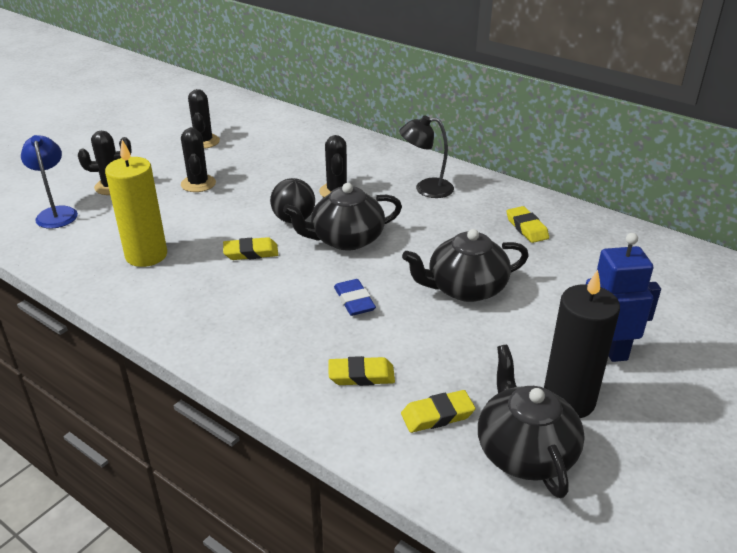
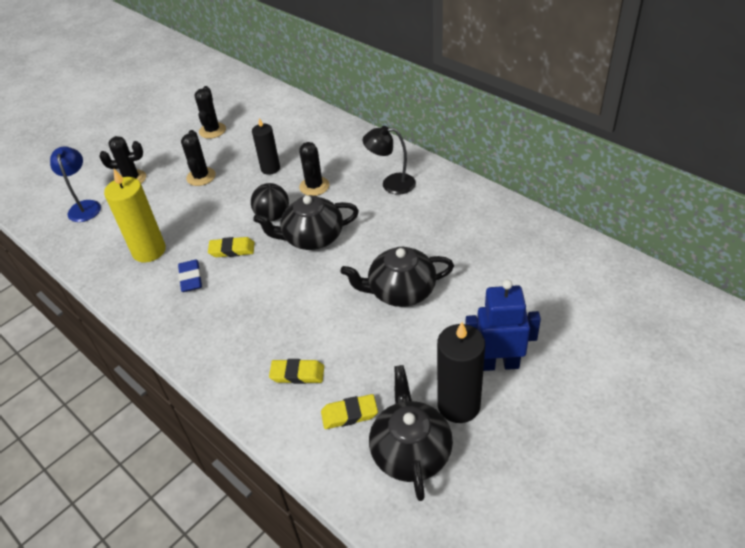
camera: 10 degrees right, 10 degrees up
(280, 176) = (270, 168): none -> black candle
(354, 301) = (306, 301): blue eraser -> blue eraser (191, 278)
(526, 228) = (469, 228): yellow eraser -> none

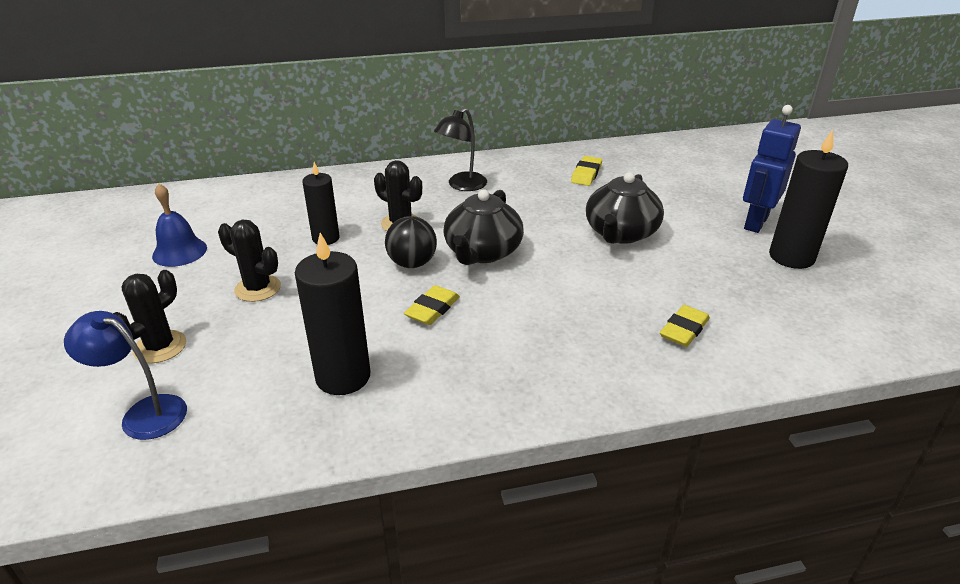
camera: 60 degrees left, 10 degrees down
(149, 251) = (343, 376): yellow candle -> black candle
(191, 278) = (444, 357): blue eraser -> none
(212, 130) = (179, 252): black cactus -> blue bell
(349, 414) = (764, 317): yellow eraser -> yellow eraser (586, 174)
(410, 451) = (832, 299): black teapot -> none

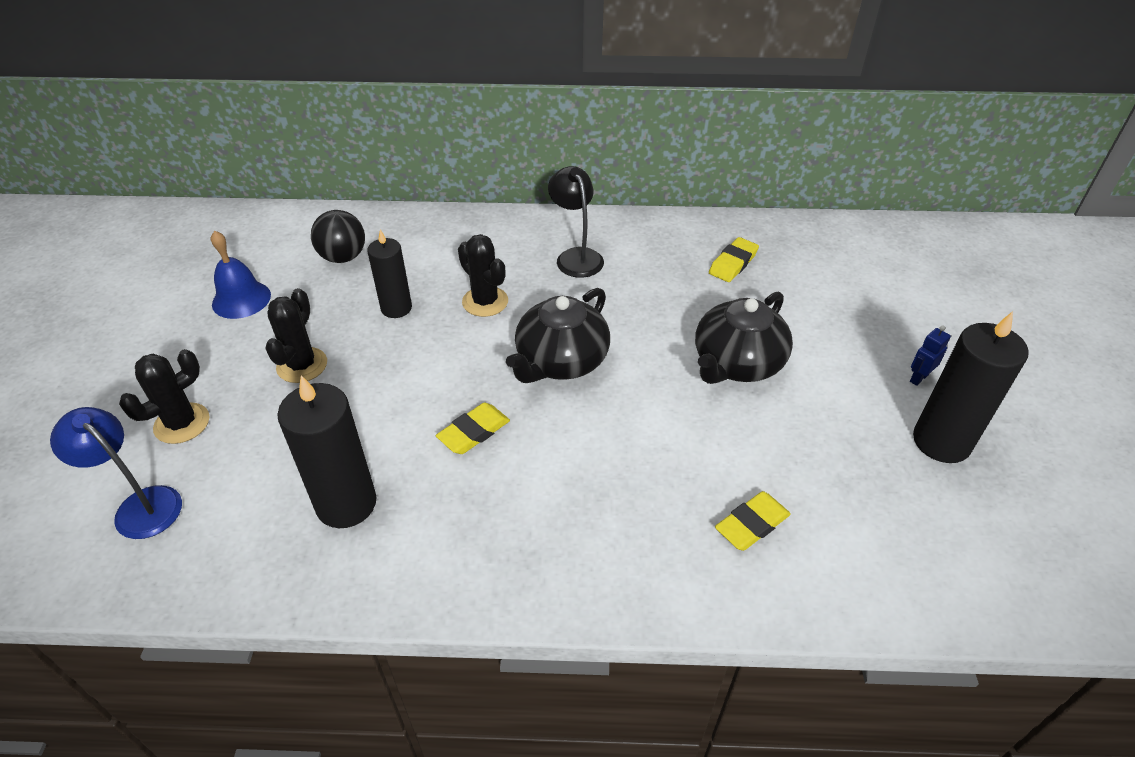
camera: 15 degrees right, 10 degrees up
(258, 288) = (302, 365): black cactus -> black cactus turned 60 degrees clockwise
(412, 263) = (476, 362): black ball -> black ball (343, 257)
(462, 185) = (576, 256): black lamp -> black lamp turned 105 degrees clockwise
(755, 222) = (918, 378): blue robot -> blue robot, size x0.45

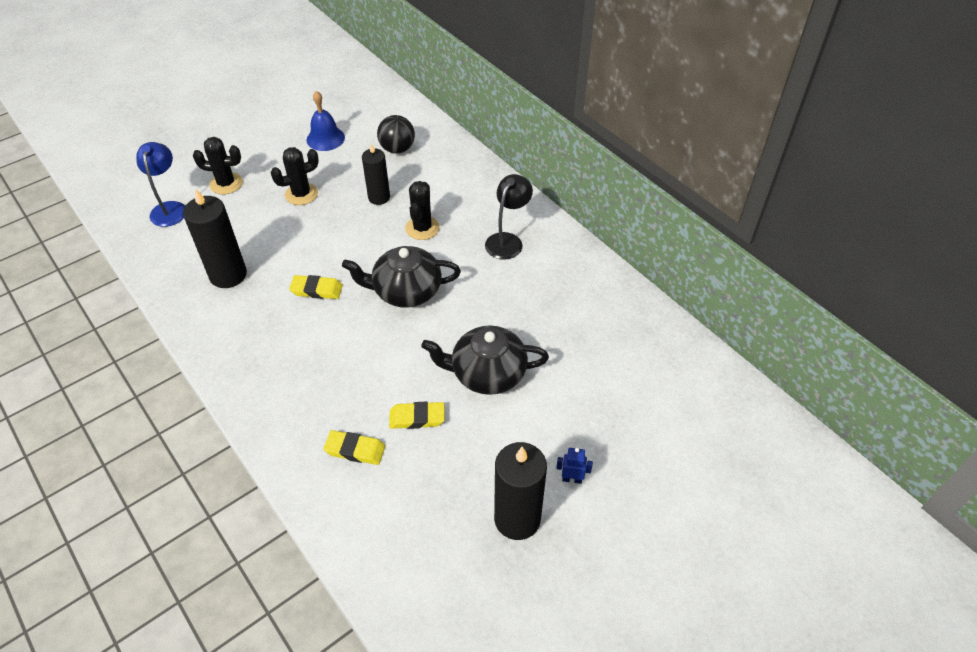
camera: 50 degrees right, 5 degrees up
(733, 263) = (588, 319): yellow eraser -> yellow eraser (417, 418)

